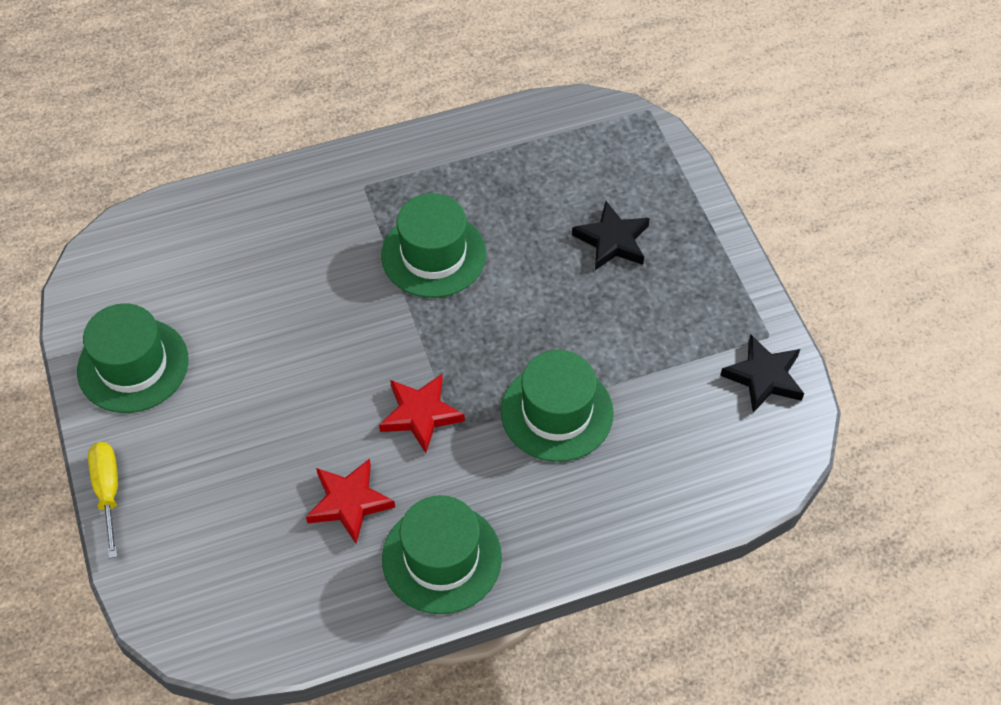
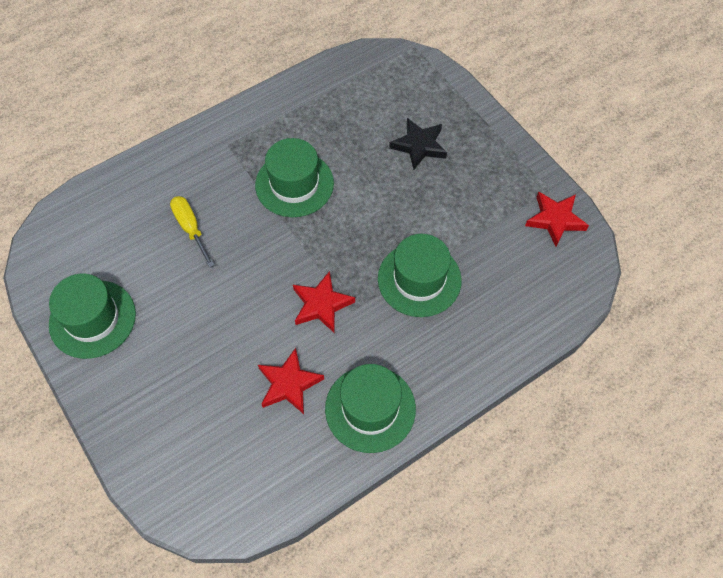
camera: 15 degrees left, 5 degrees up
(108, 492) = (102, 422): yellow screwdriver -> yellow screwdriver (190, 228)
(764, 377) = (555, 220): black star -> red star

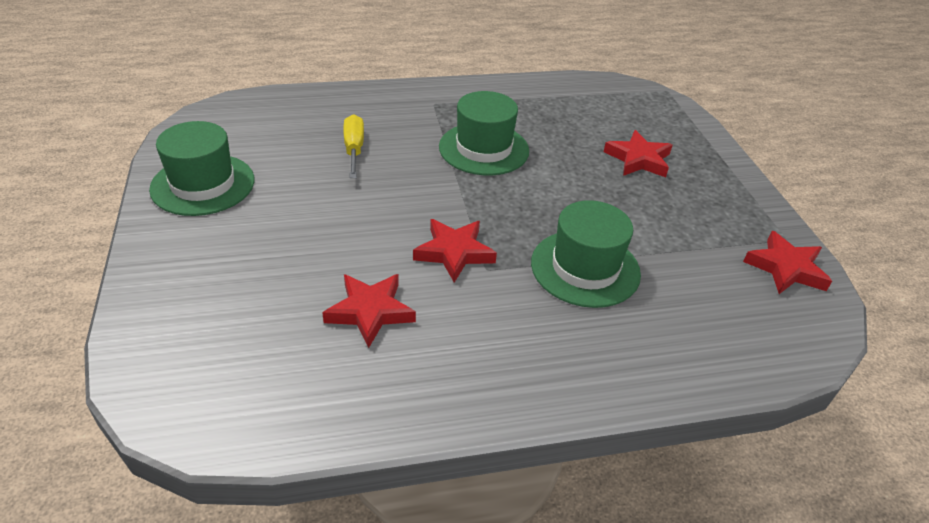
camera: 20 degrees right, 20 degrees down
(370, 408) = (456, 373): green hat -> none
(419, 146) = (638, 159): black star -> red star

